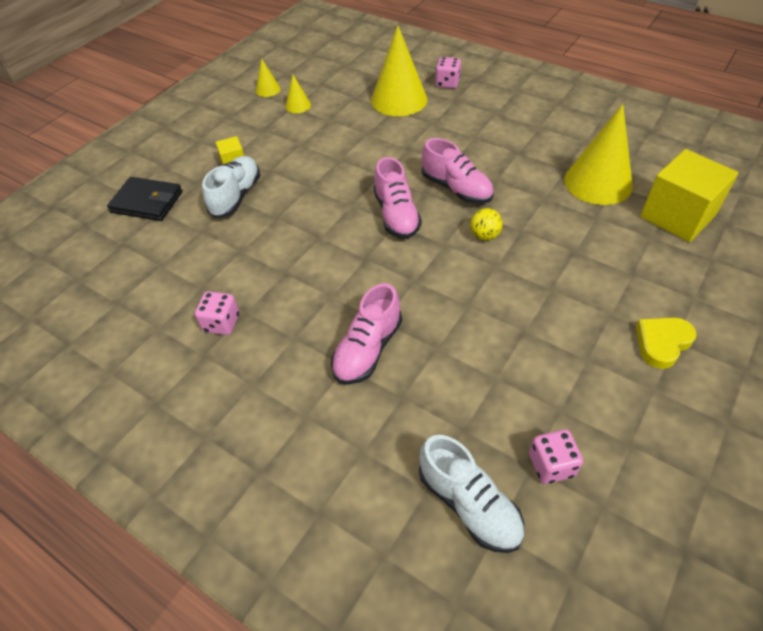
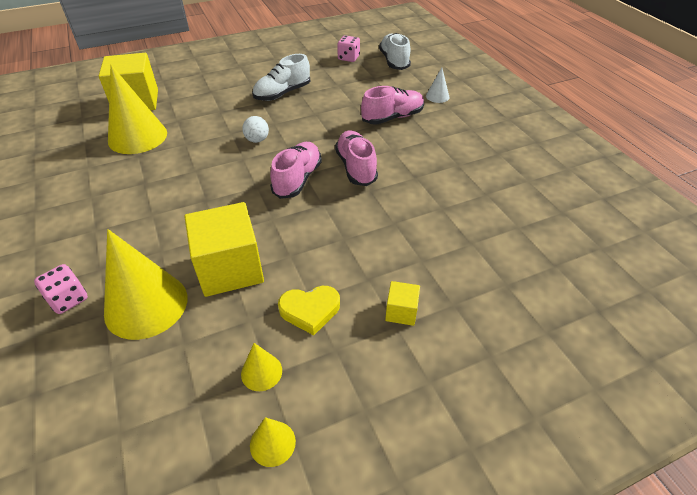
camera: 150 degrees left, 5 degrees down
(147, 202) = (521, 305): black wallet -> none
(221, 323) = (479, 165): pink dice -> none
(236, 196) = (420, 264): white shoe -> white shoe (282, 93)
(333, 434) = (437, 96): none -> white cone
(372, 135) = (230, 268): none -> yellow cube
(456, 189) = (230, 177): pink shoe -> pink shoe (356, 167)
(484, 235) = (257, 140): yellow ball -> white ball
(662, 343) = (246, 67): yellow heart -> yellow heart (310, 310)

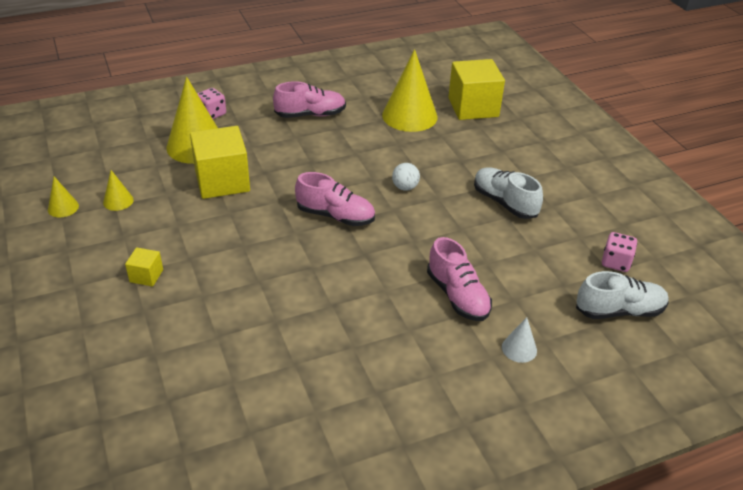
camera: 90 degrees right, 5 degrees down
(310, 310) = (165, 224): yellow heart -> none
(356, 167) = (353, 258): pink shoe -> pink shoe (310, 115)

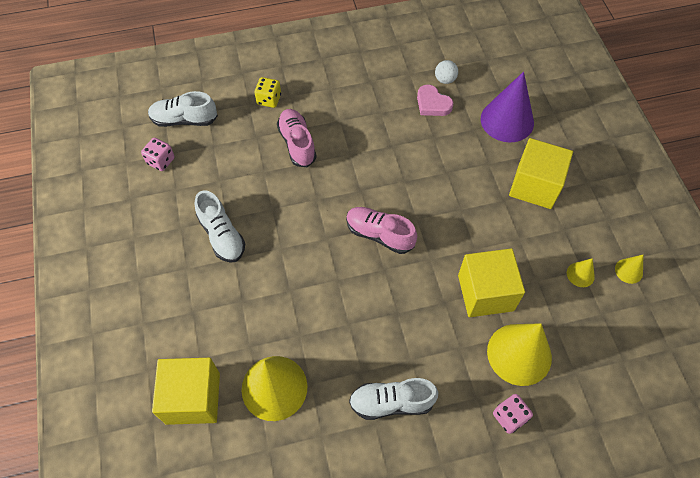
camera: 170 degrees left, 20 degrees up
(146, 276) = (535, 186): yellow cube -> yellow cube, size x2.17
(166, 352) = (507, 120): none -> purple cone
(277, 366) = (432, 104): none -> pink heart
(310, 115) = (391, 402): pink shoe -> white shoe
(405, 187) = (308, 265): white ball -> white ball (445, 79)
(519, 348) = (269, 99): white cone -> yellow dice

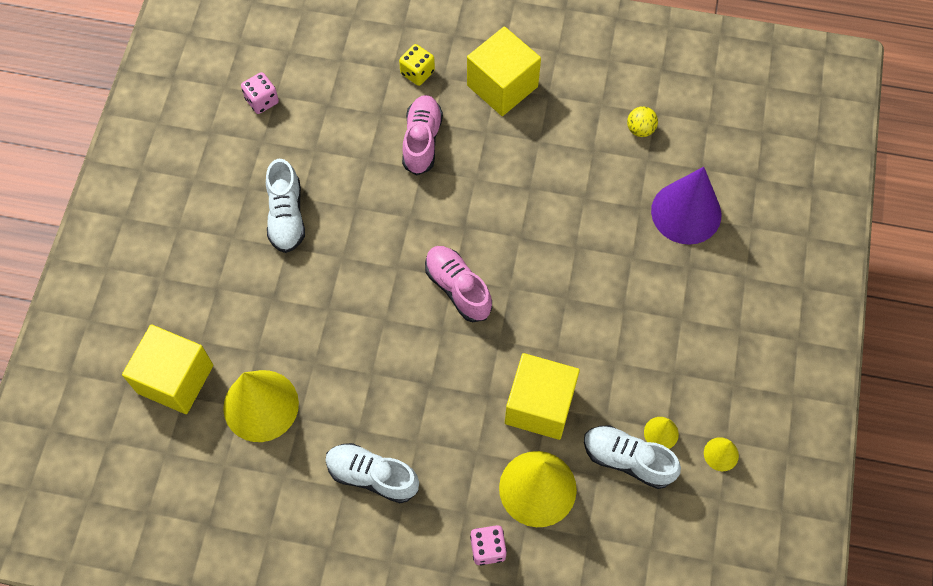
camera: 25 degrees right, 5 degrees up
(184, 120) = (310, 60): white shoe -> white shoe (627, 460)
(432, 104) = (607, 155): pink heart -> none
(445, 79) = (640, 129): white ball -> yellow ball
(535, 186) = (671, 307): yellow cube -> yellow cube (502, 86)

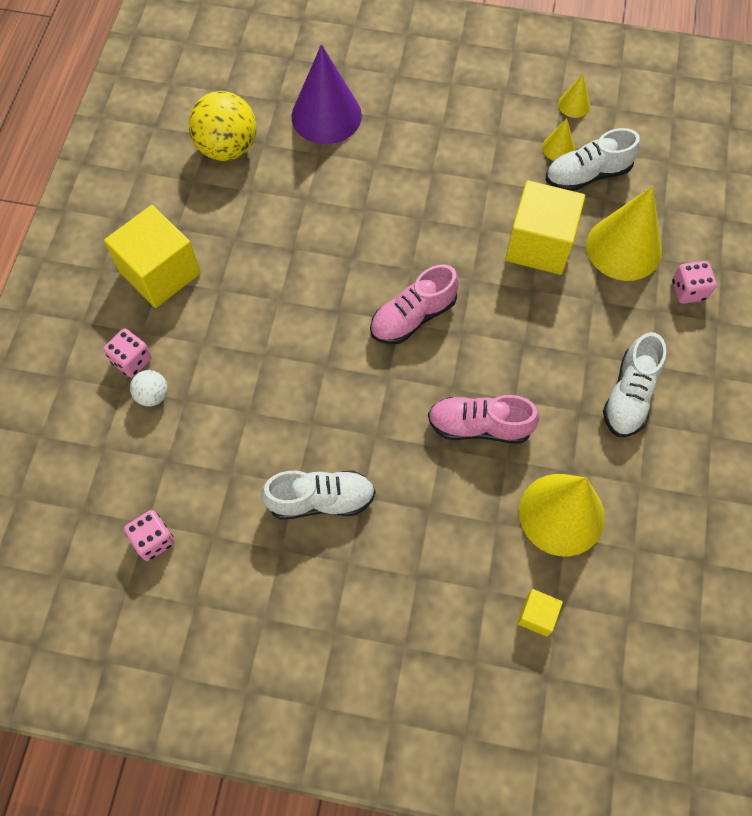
camera: 90 degrees left, 0 degrees up
(175, 379) = (537, 615): yellow cube -> yellow cube, size x0.46
(385, 90) = (152, 395): none -> white ball
(417, 72) = (132, 360): yellow dice -> pink dice
(422, 141) = (226, 354): pink shoe -> pink shoe (479, 426)
(627, 460) = (587, 175): white shoe -> white shoe turned 45 degrees clockwise
(640, 129) = (227, 148): yellow ball -> yellow ball, size x2.04

